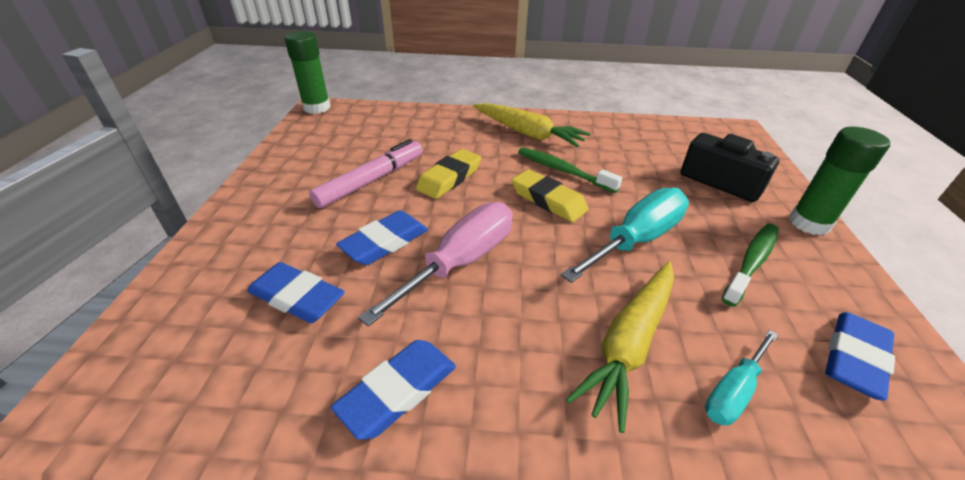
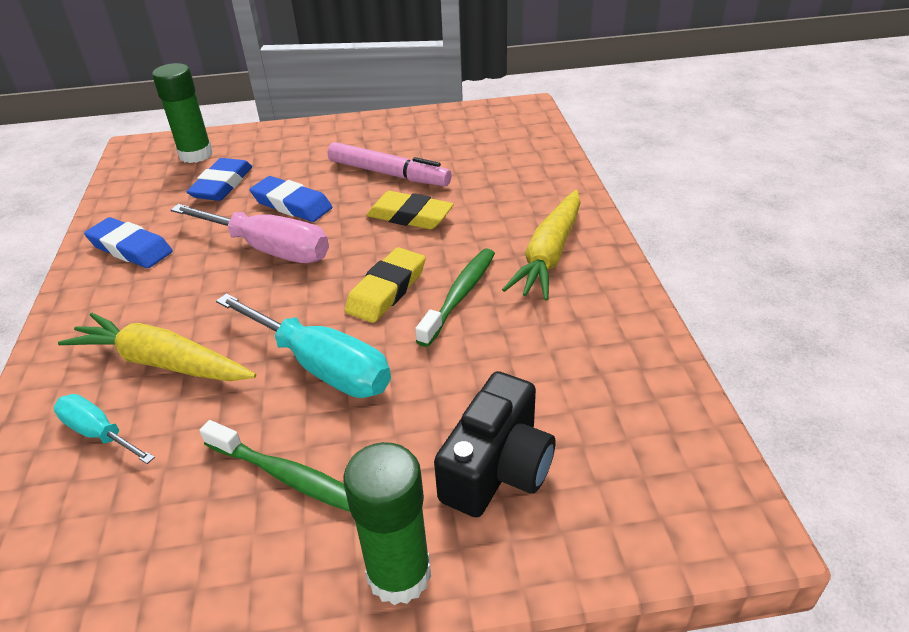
camera: 80 degrees right, 0 degrees up
(317, 108) = (523, 106): green glue stick -> green glue stick (196, 154)
(854, 358) = (122, 551): blue eraser -> none

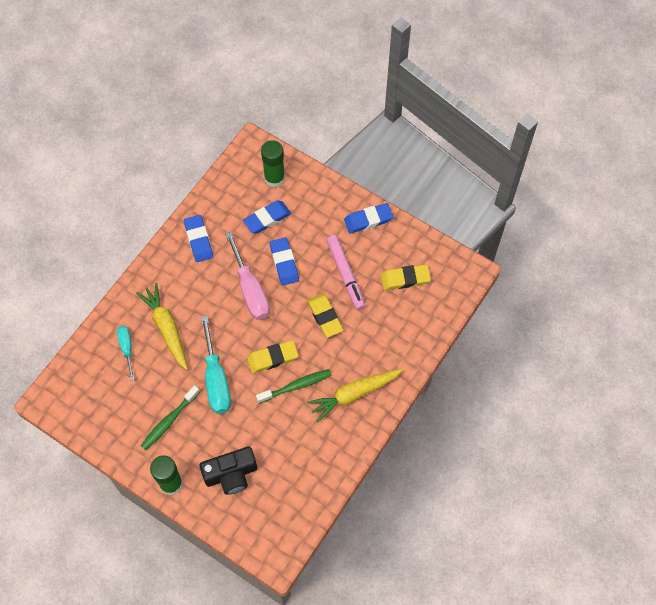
camera: 40 degrees right, 25 degrees up
(290, 477) = (169, 421): green toothbrush -> green toothbrush turned 60 degrees clockwise
(360, 129) = (368, 220): none -> blue eraser
(465, 143) = (405, 279): none -> yellow eraser

